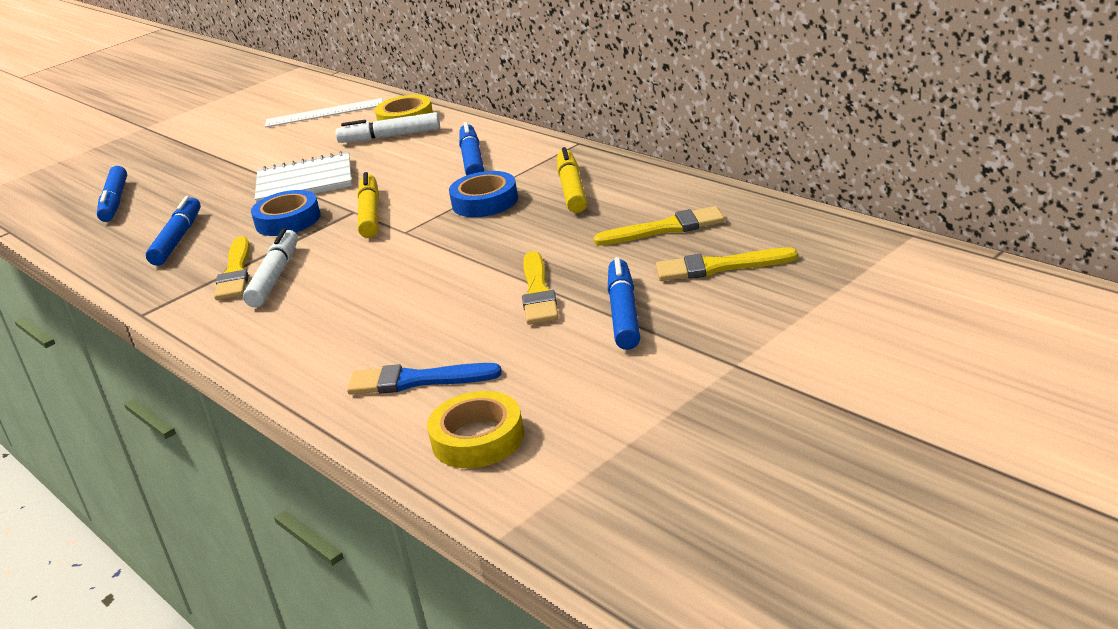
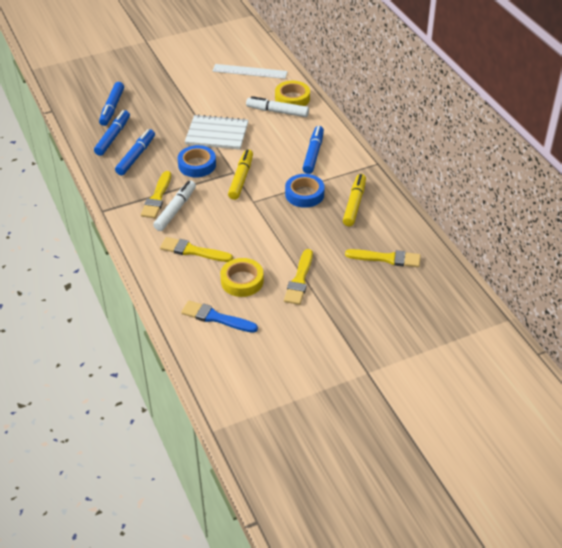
camera: 15 degrees right, 15 degrees up
(478, 438) = (228, 368): yellow tape -> yellow tape (242, 281)
(624, 313) = (334, 314): blue marker -> blue marker (113, 137)
(719, 267) = (397, 300): yellow brush -> yellow brush (193, 251)

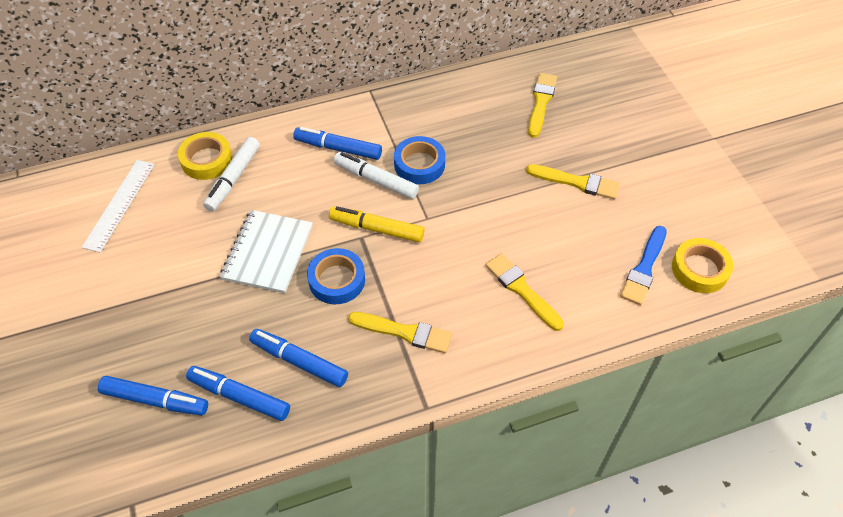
camera: 85 degrees left, 10 degrees up
(175, 210) = (434, 309): white marker -> white marker (376, 180)
(193, 251) = (522, 290): yellow brush -> yellow brush turned 120 degrees clockwise
(242, 281) = (579, 238): yellow tape -> yellow tape (699, 269)
(354, 204) = (444, 119): yellow marker -> none

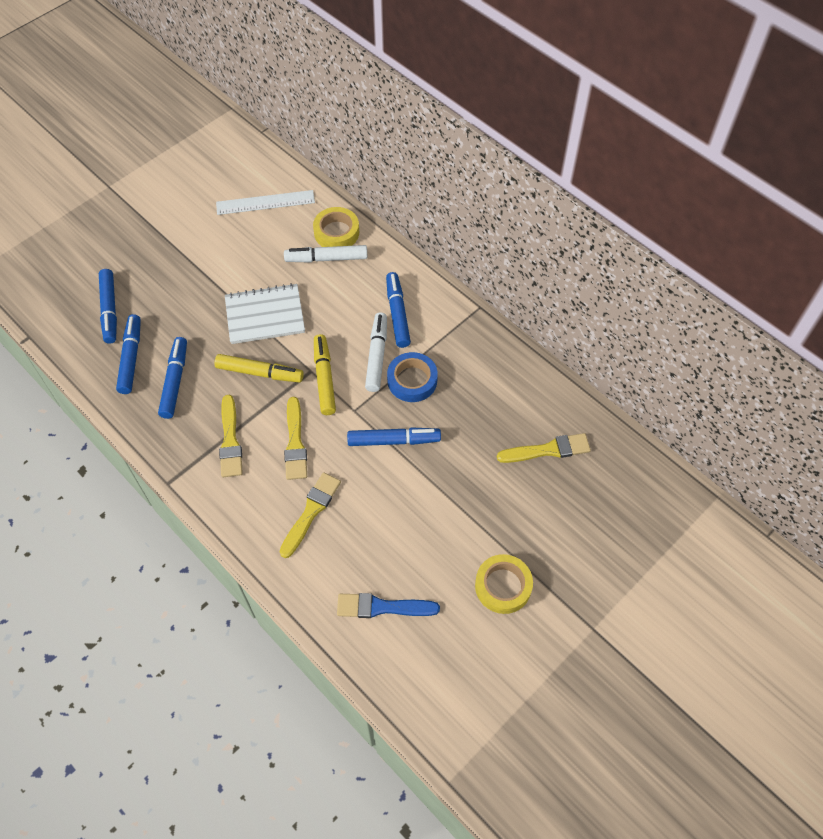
camera: 65 degrees right, 5 degrees up
(337, 280) = (260, 373): blue tape -> yellow marker
(476, 200) = (394, 440): none -> blue marker
(576, 182) = (459, 516): yellow brush -> yellow brush (295, 443)
(699, 269) = (405, 658): yellow tape -> yellow tape (503, 586)

